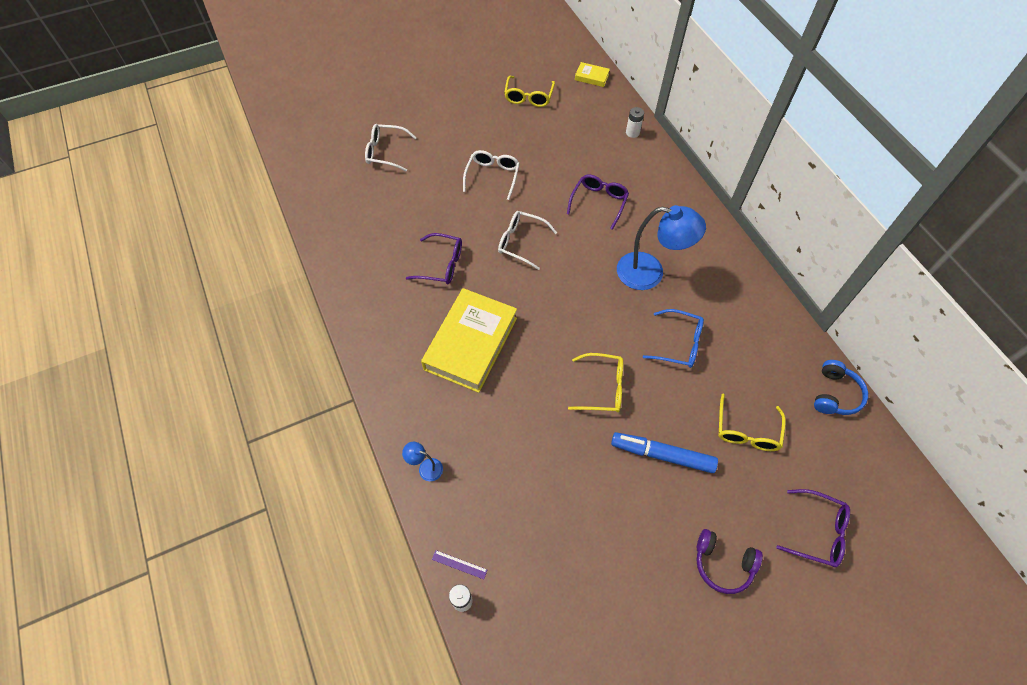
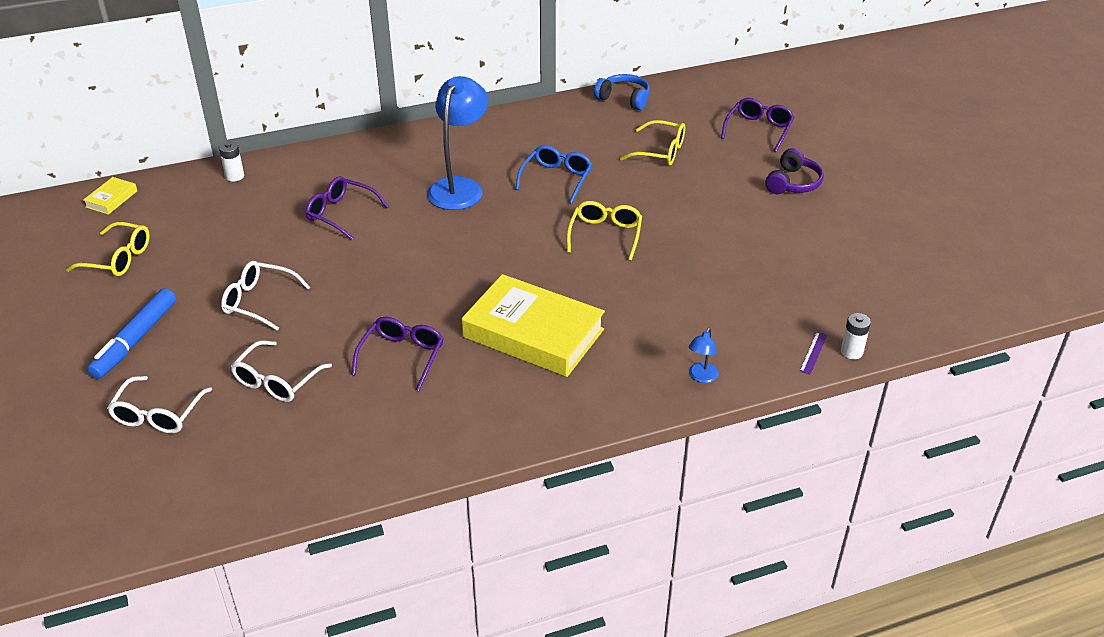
camera: 85 degrees left, 20 degrees down
(521, 242) = (385, 282): white glasses -> white glasses (276, 381)
(662, 455) = (685, 204): blue marker -> blue marker (135, 340)

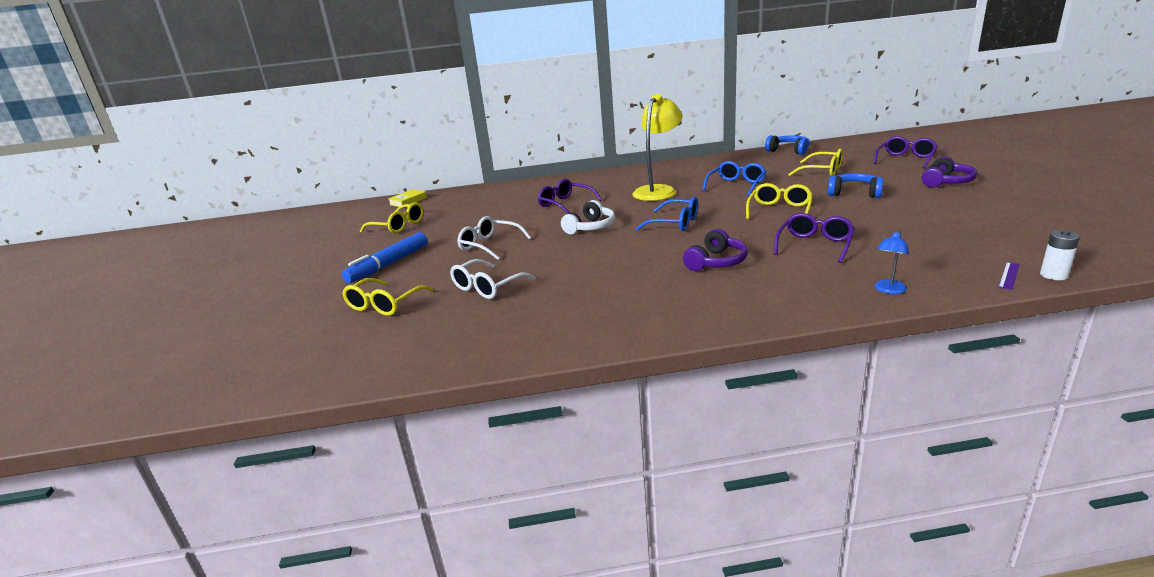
camera: 15 degrees right, 15 degrees down
(158, 415) = (384, 305): white glasses -> yellow glasses
(234, 176) = (495, 190): white battery -> none
(382, 265) = (590, 227): none -> white headphones
(402, 356) = (597, 274): purple glasses -> purple glasses (815, 245)
(459, 187) = (658, 191): blue lamp -> yellow lamp
(485, 259) = (675, 223): none -> blue glasses
(533, 333) = (716, 262): yellow book -> purple headphones
(691, 202) = (854, 193): none -> blue headphones

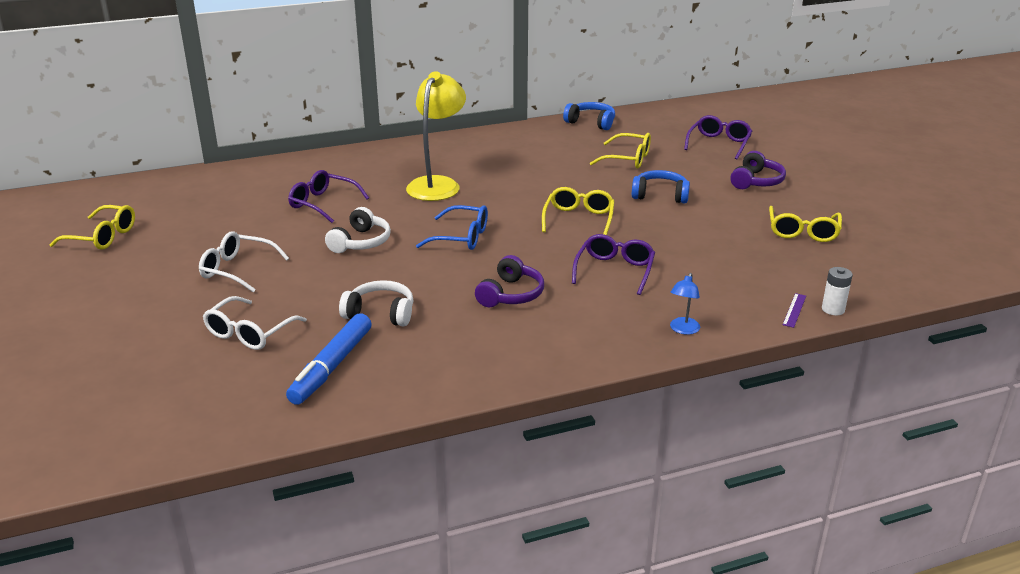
camera: 15 degrees left, 5 degrees up
(384, 305) = (124, 361): yellow glasses -> yellow glasses (803, 232)
(389, 264) = (110, 300): blue marker -> blue marker (331, 367)
(408, 201) = (103, 193): yellow book -> none
(599, 275) = (380, 313): none -> white headphones
(736, 185) = (530, 178): blue glasses -> none

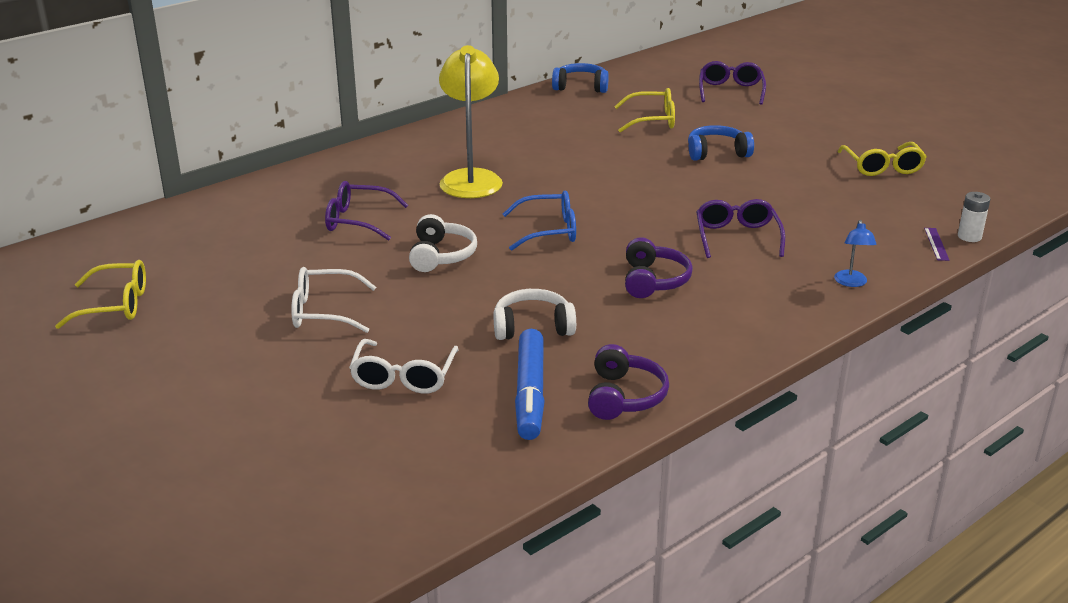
camera: 20 degrees left, 0 degrees up
(579, 219) = (656, 191): yellow glasses -> none
(756, 181) = (798, 124): purple headphones -> purple headphones (624, 396)

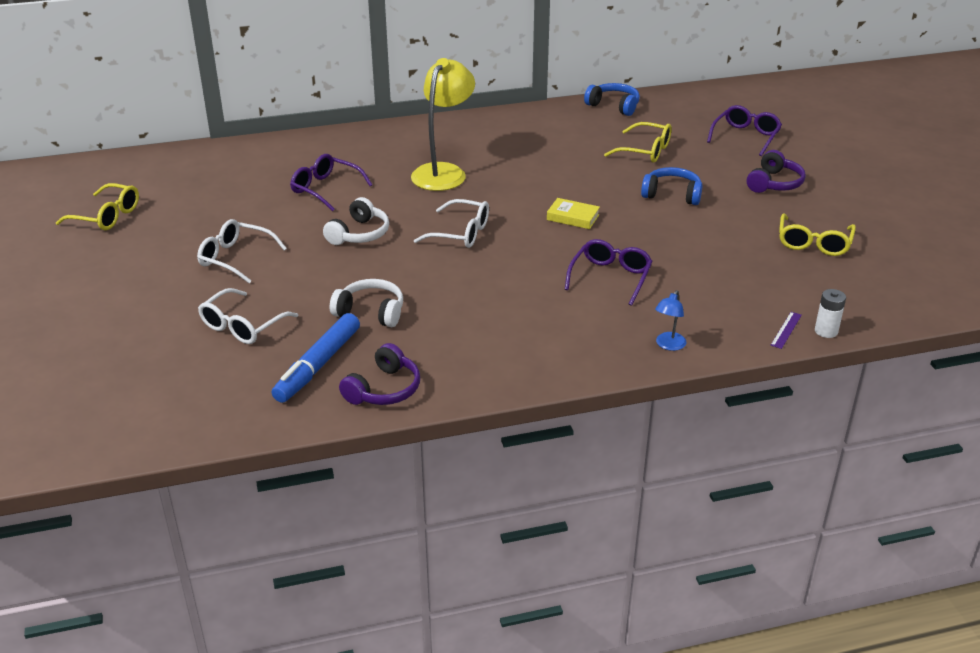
camera: 25 degrees right, 5 degrees up
(549, 231) = (461, 233): blue glasses -> white glasses
(645, 192) = (573, 217): none -> yellow book
(653, 281) = (502, 298): purple headphones -> purple headphones (774, 183)

